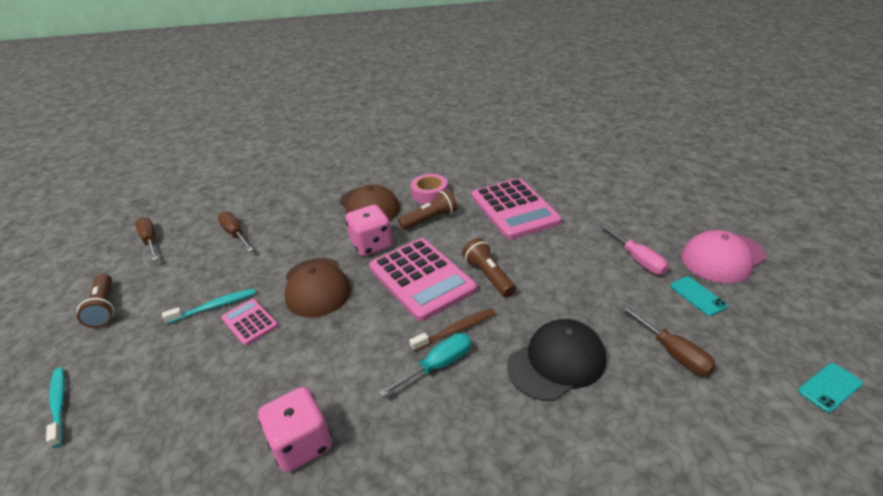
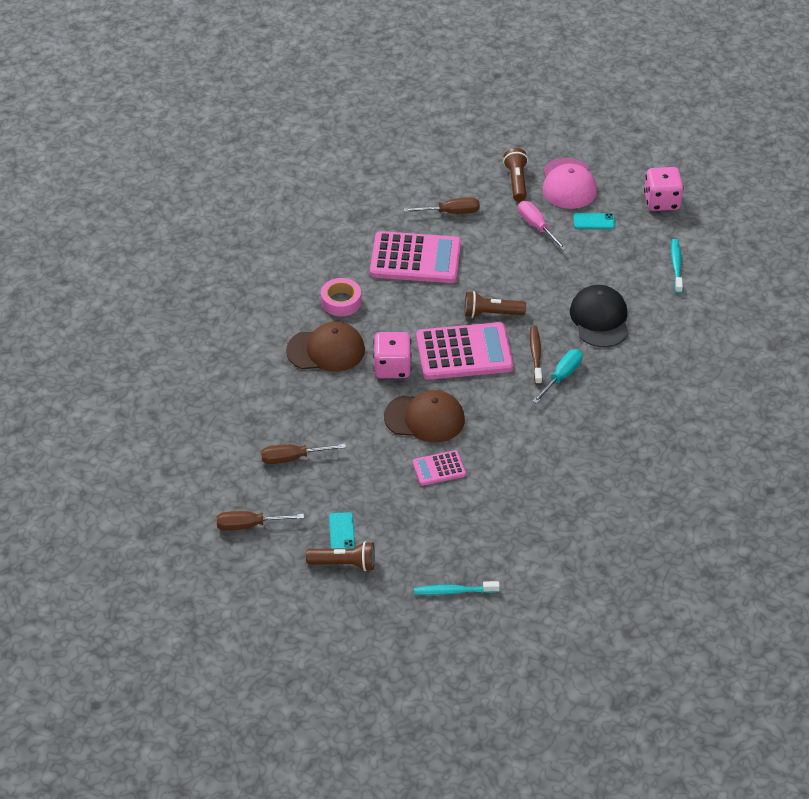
camera: 65 degrees left, 10 degrees up
(215, 306) = (401, 488): turquoise toothbrush -> turquoise toothbrush (676, 266)
(302, 444) = (580, 462): pink dice -> pink dice (661, 201)
(430, 219) = (384, 317): brown flashlight -> brown flashlight (516, 181)
(438, 365) = (562, 376): turquoise screwdriver -> turquoise screwdriver turned 45 degrees clockwise
(637, 259) = (536, 226): pink screwdriver -> pink screwdriver turned 120 degrees counterclockwise
(673, 352) = (630, 263): brown screwdriver -> brown screwdriver (451, 212)
(829, 387) = (696, 218): turquoise phone -> turquoise phone (341, 532)

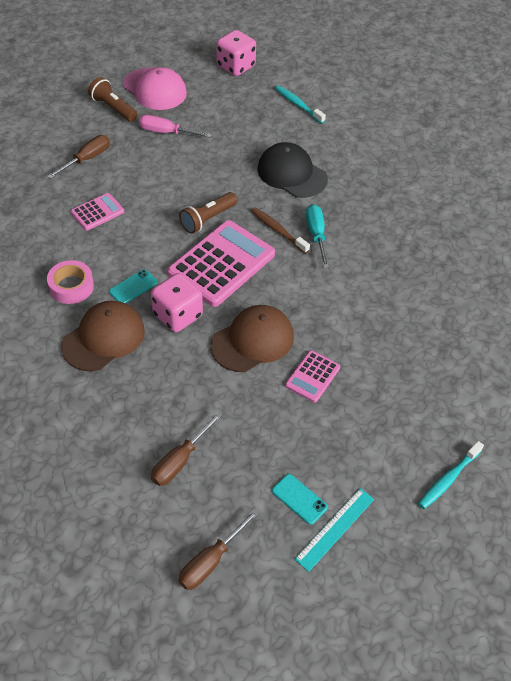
camera: 45 degrees left, 5 degrees up
(344, 563) = (335, 528): brown flashlight -> turquoise ruler
(415, 259) = (97, 212): pink calculator -> pink calculator, size x0.50
(594, 221) = (204, 105): turquoise phone -> turquoise phone (133, 287)

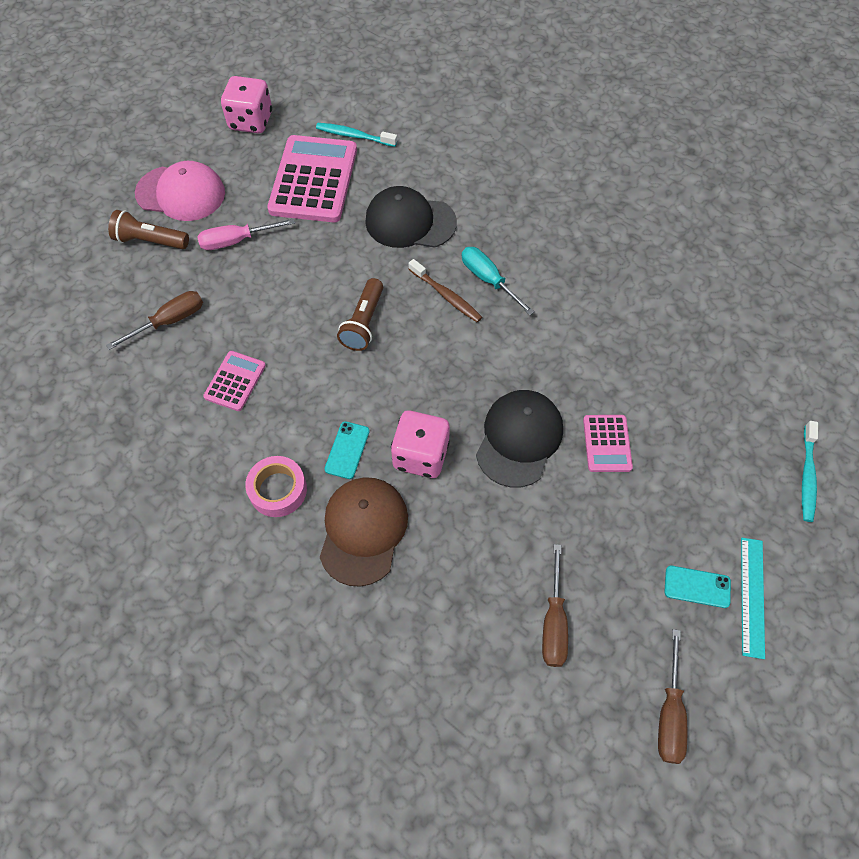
camera: 30 degrees left, 10 degrees up
(87, 159) = (170, 321): brown screwdriver -> brown screwdriver turned 45 degrees clockwise
(222, 264) = (419, 368): pink calculator -> pink calculator (314, 180)
(252, 341) = (519, 439): brown cap -> black cap
(278, 230) = (446, 296): brown toothbrush -> brown toothbrush turned 150 degrees counterclockwise

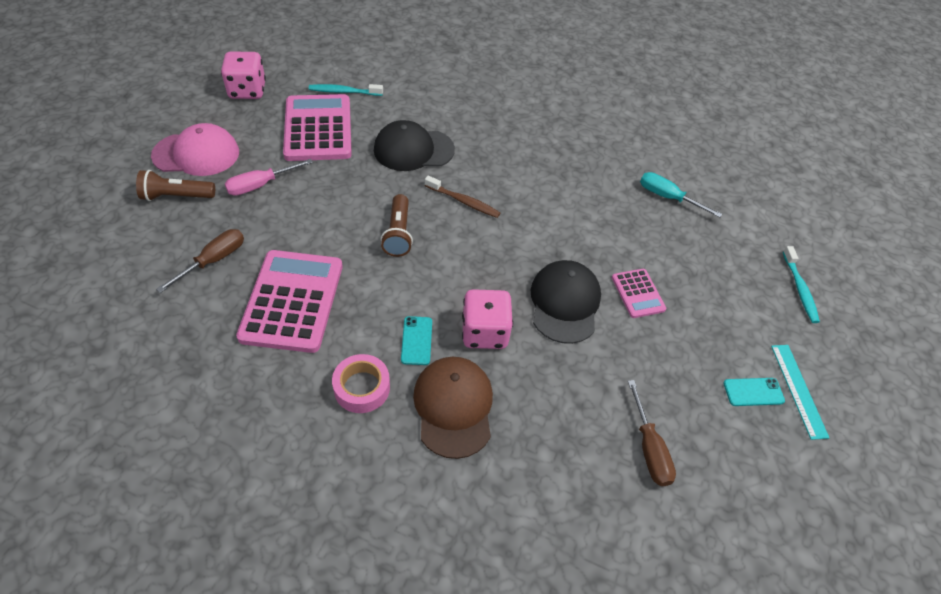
camera: 20 degrees left, 10 degrees down
(235, 381) = (292, 301): pink calculator -> pink calculator, size x2.00
(488, 280) = (495, 184): turquoise screwdriver -> turquoise screwdriver (667, 197)
(669, 713) = (774, 502): brown screwdriver -> none

